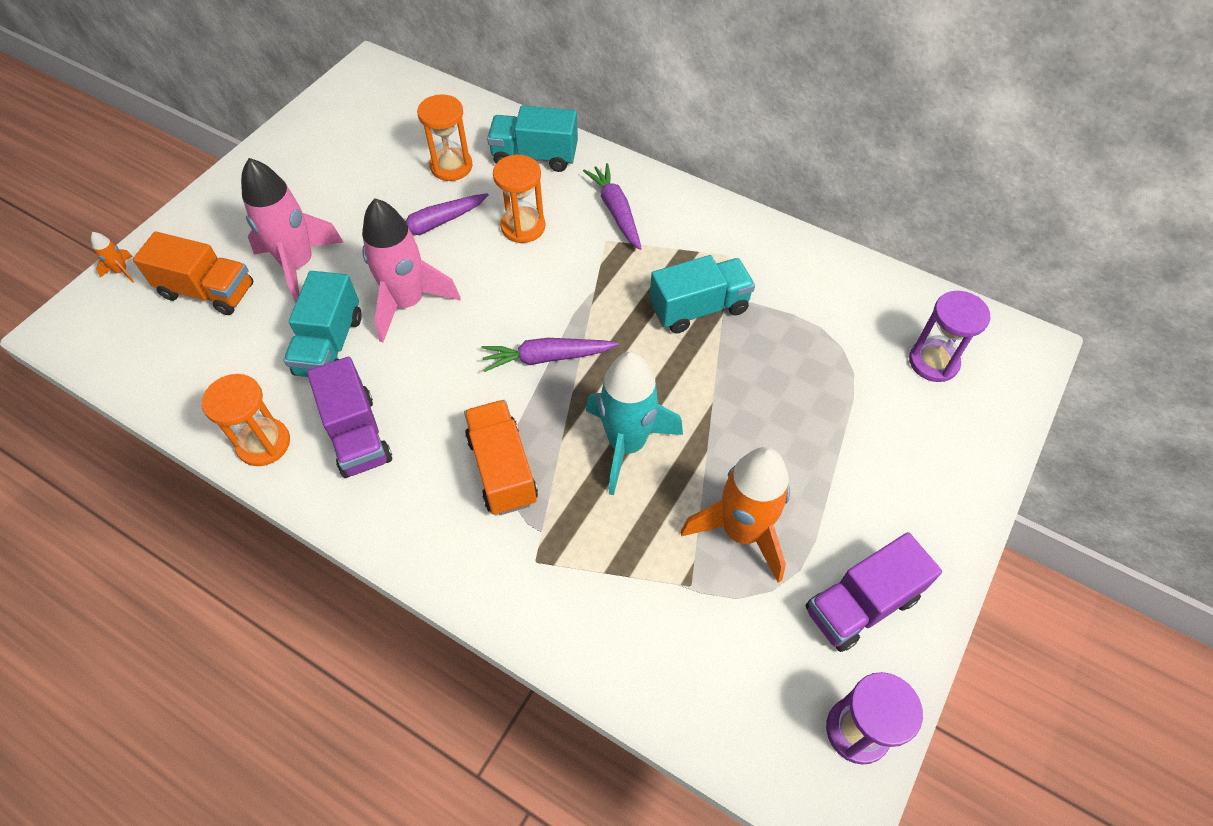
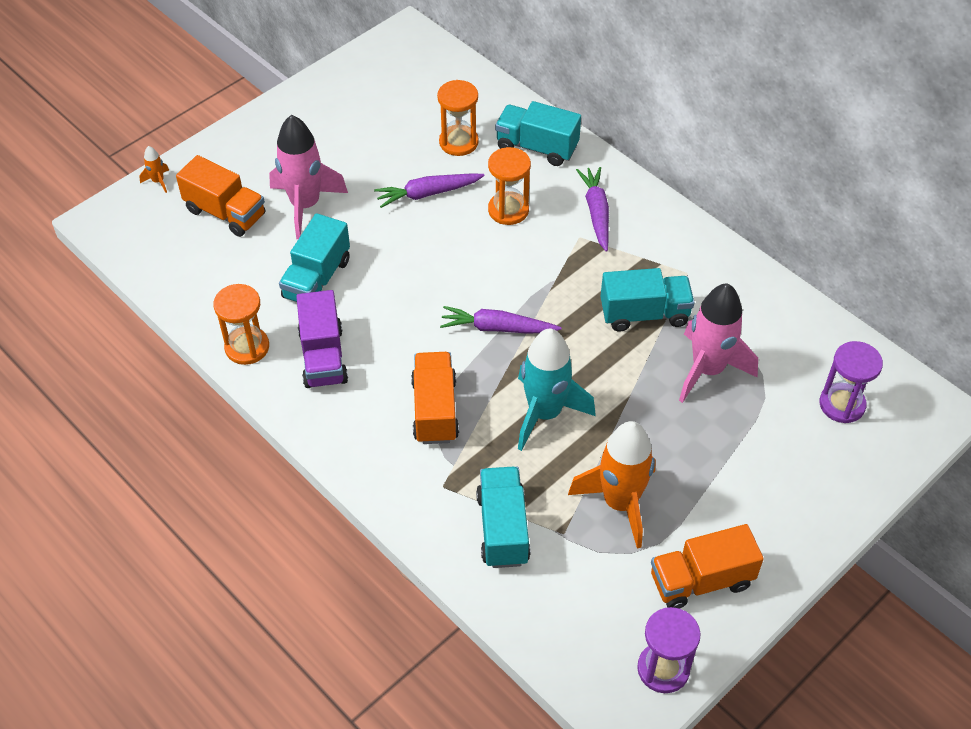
camera: 15 degrees right, 5 degrees down
(408, 303) = (390, 257): pink rocket -> pink rocket (708, 370)
(619, 597) = (502, 528): none -> turquoise truck
(861, 604) = (701, 580): purple truck -> orange truck

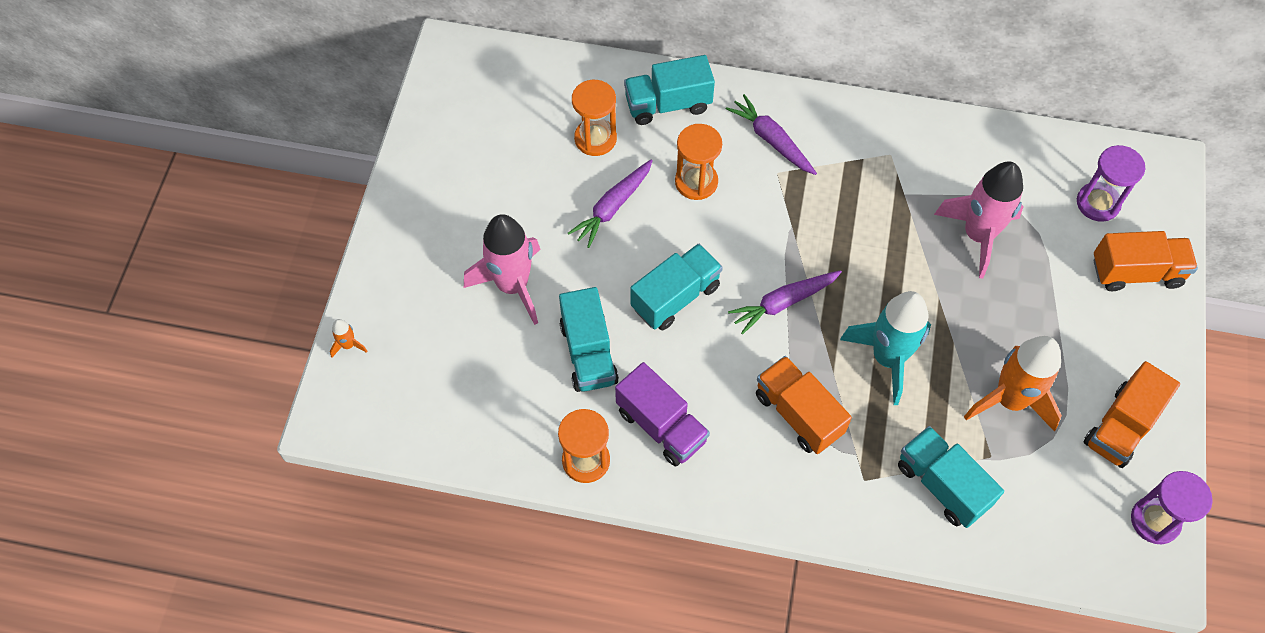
camera: 35 degrees left, 10 degrees up
(225, 213) = (444, 338): orange truck -> orange truck (1136, 272)
(644, 314) = (888, 214): turquoise truck -> turquoise truck (675, 297)

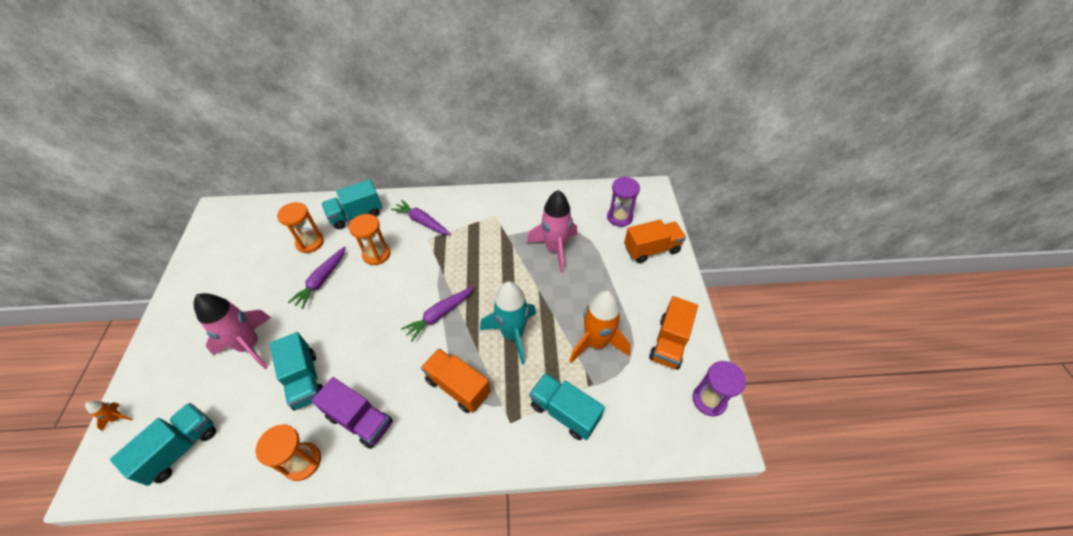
camera: 15 degrees left, 10 degrees down
(675, 297) = (366, 327): turquoise truck -> turquoise truck (181, 448)

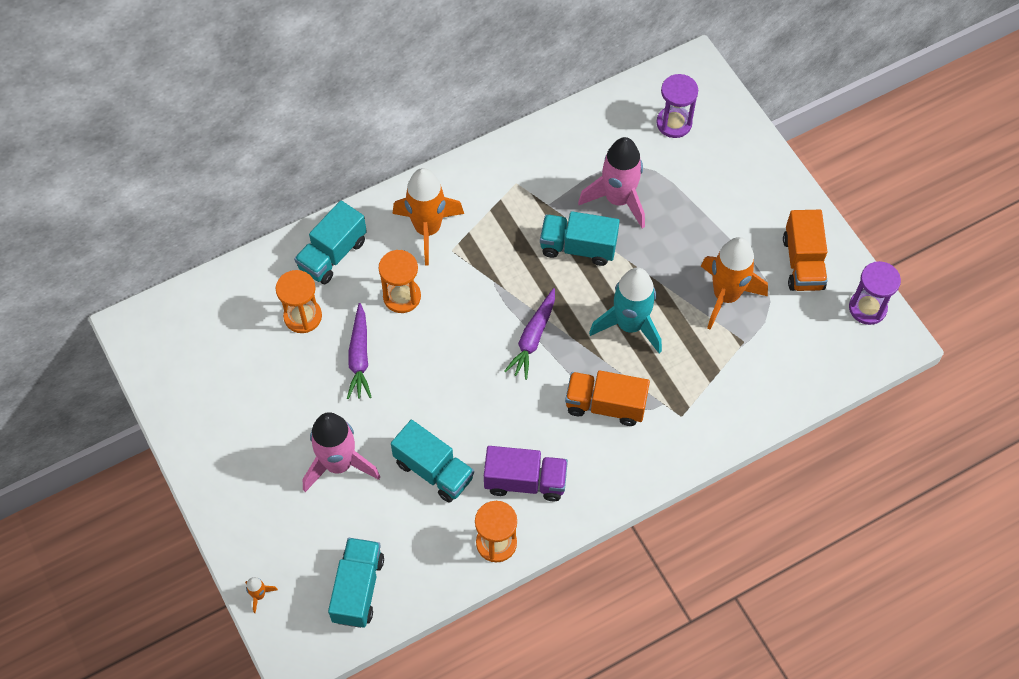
camera: 25 degrees left, 10 degrees up
(422, 222) = (427, 229): purple carrot -> orange rocket
(564, 412) = (730, 382): turquoise truck -> turquoise truck (578, 247)
(651, 249) = (733, 154): orange truck -> none

